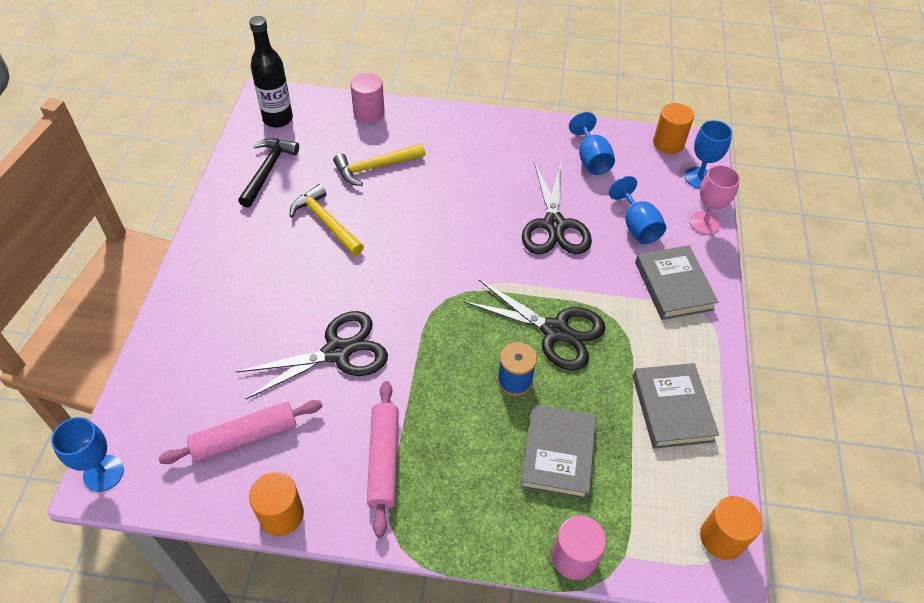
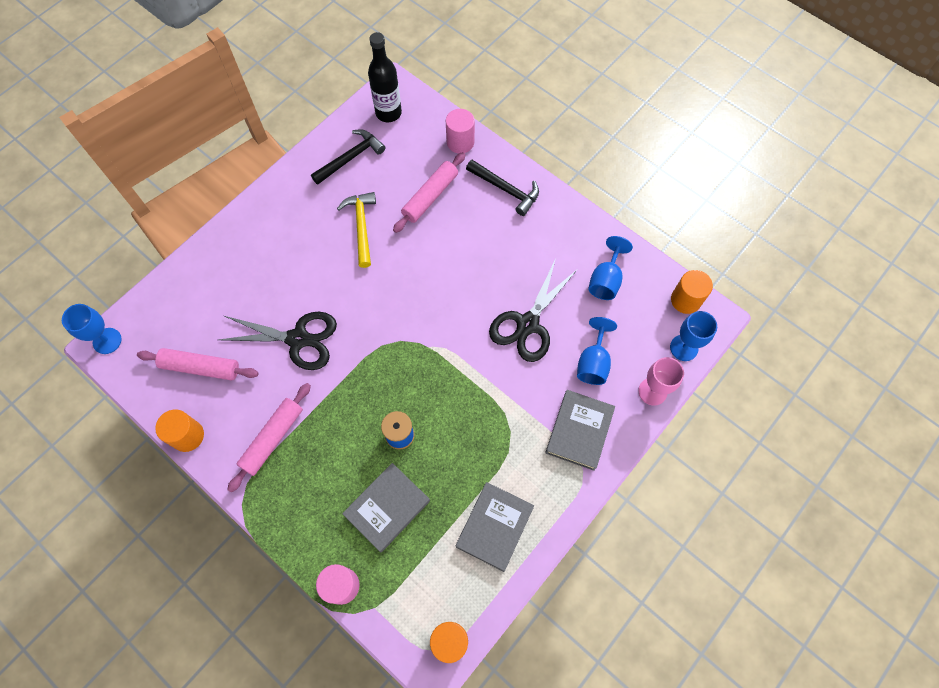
camera: 35 degrees right, 15 degrees up
(375, 167) = (430, 196): yellow hammer -> pink rolling pin
(443, 131) = (506, 189): none -> black hammer
(555, 331) = (458, 414): black scissors -> none

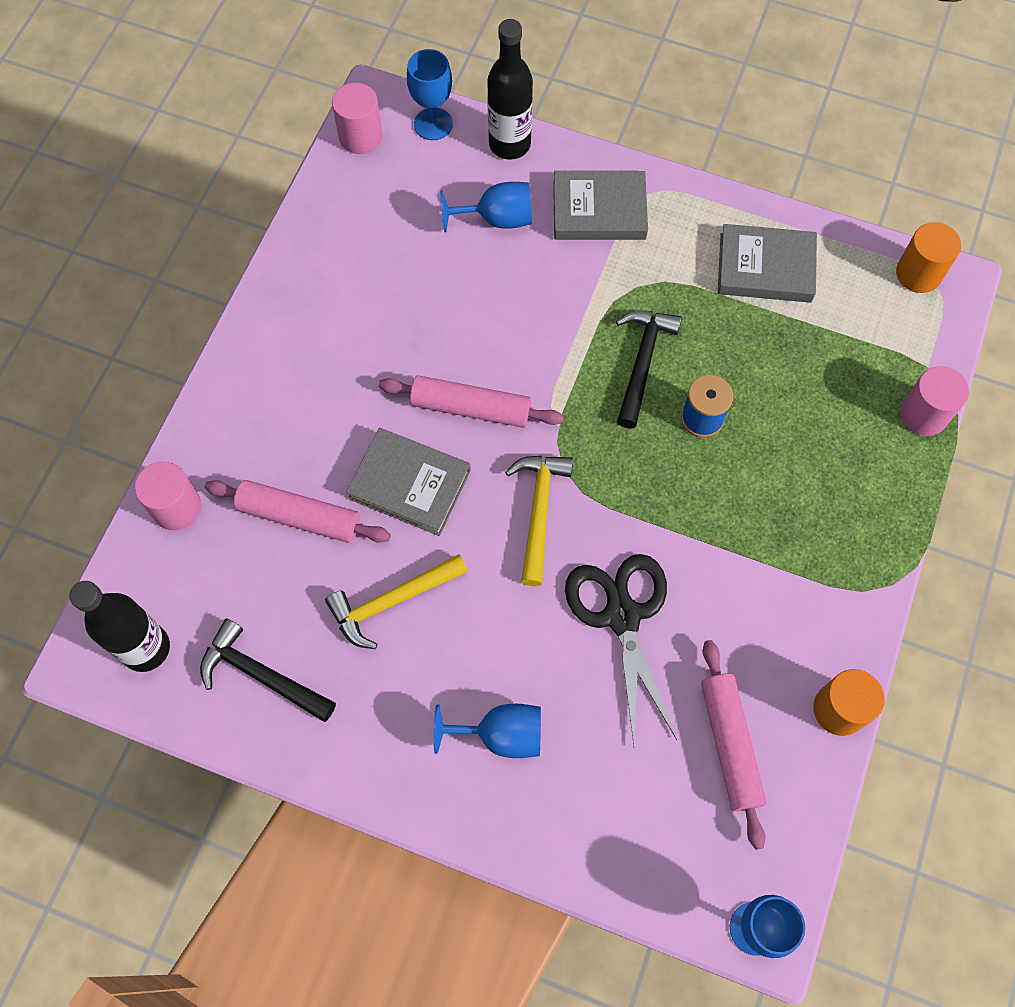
camera: 110 degrees left, 0 degrees up
(272, 438) = (785, 584): pink rolling pin -> pink rolling pin (471, 408)
(379, 317) = (538, 512): none -> yellow hammer
(387, 508) = (804, 398): grey book -> grey book (409, 484)
(506, 189) = (250, 410): black hammer -> black hammer (642, 363)
(528, 324) = (471, 312): black scissors -> none
(605, 280) = (365, 235): blue goblet -> blue goblet (501, 735)
(652, 391) = (509, 144): pink goblet -> black bottle
(685, 300) = (360, 136): orange cylinder -> pink cylinder

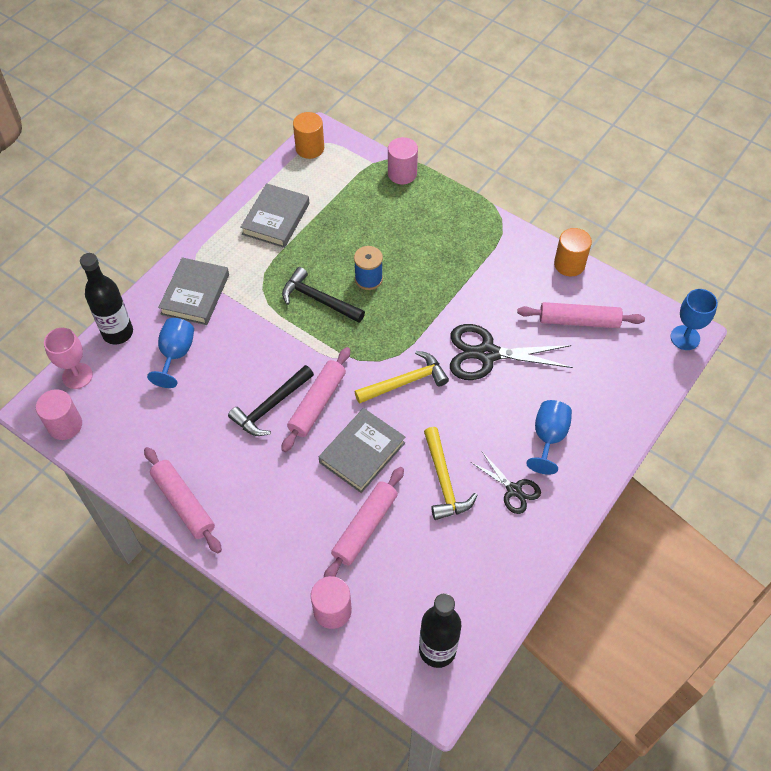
camera: 75 degrees left, 10 degrees down
(262, 675) = (476, 573): black hammer -> black hammer (271, 406)
(285, 297) = (183, 503): none -> pink rolling pin
(401, 700) = (514, 490): none -> black scissors
(433, 124) = (77, 376): blue goblet -> pink goblet
(538, 512) = (405, 382): yellow hammer -> yellow hammer turned 135 degrees clockwise

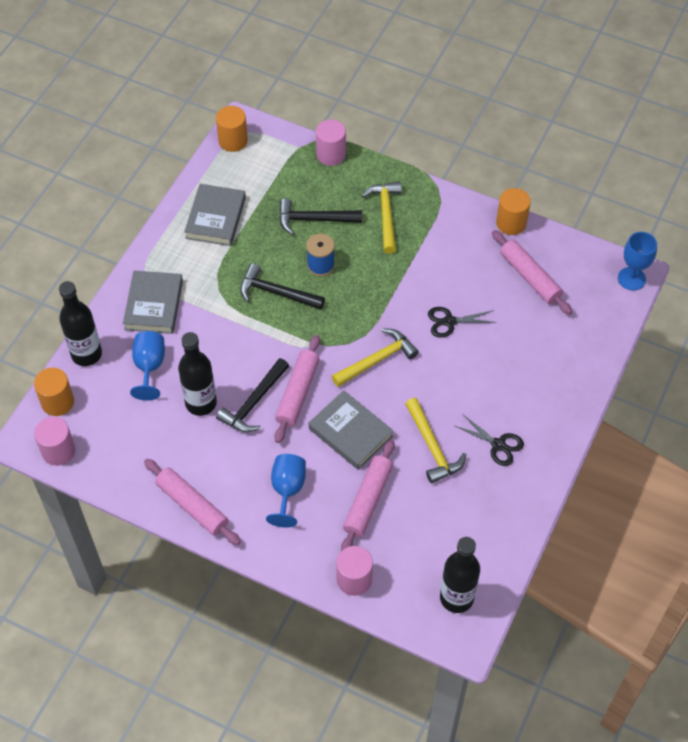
camera: 10 degrees left, 0 degrees up
(77, 376) = (57, 402): pink goblet -> orange cylinder
(217, 399) = (201, 403): none -> black bottle
(362, 452) = (350, 432): grey book -> grey book turned 75 degrees counterclockwise
(372, 234) = (314, 220): none -> black hammer
(444, 239) = (385, 215): none -> yellow hammer
(487, 354) = (449, 322): black scissors -> black scissors, size x0.57
(548, 437) = (521, 391): blue goblet -> blue goblet (287, 490)
(579, 321) = (530, 277): pink rolling pin -> pink rolling pin turned 60 degrees clockwise

